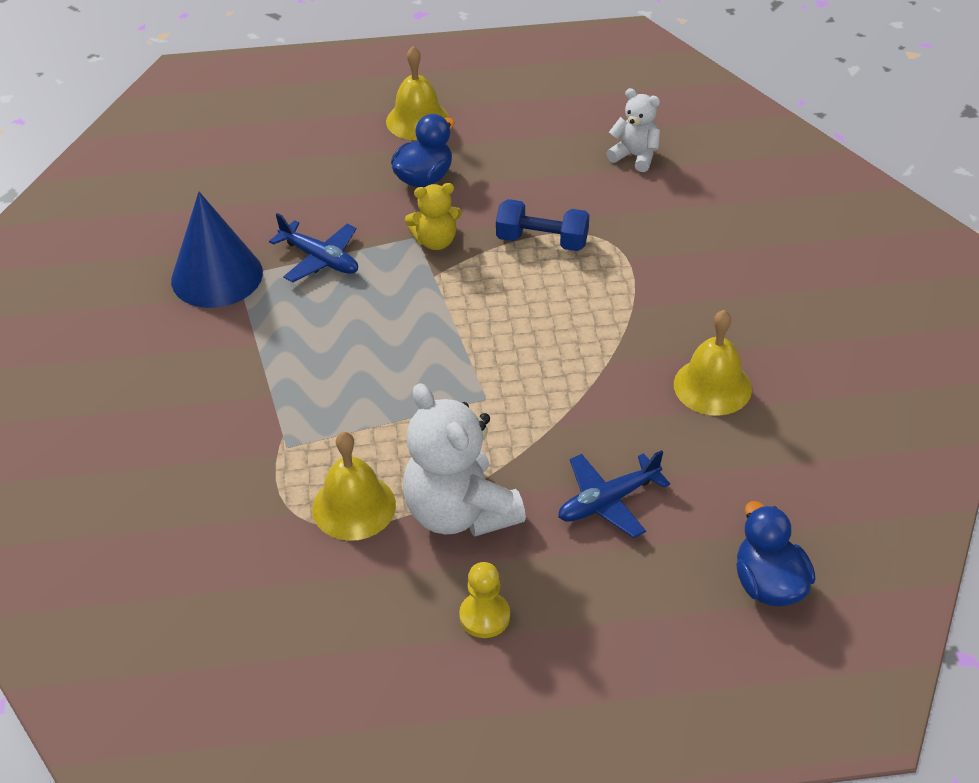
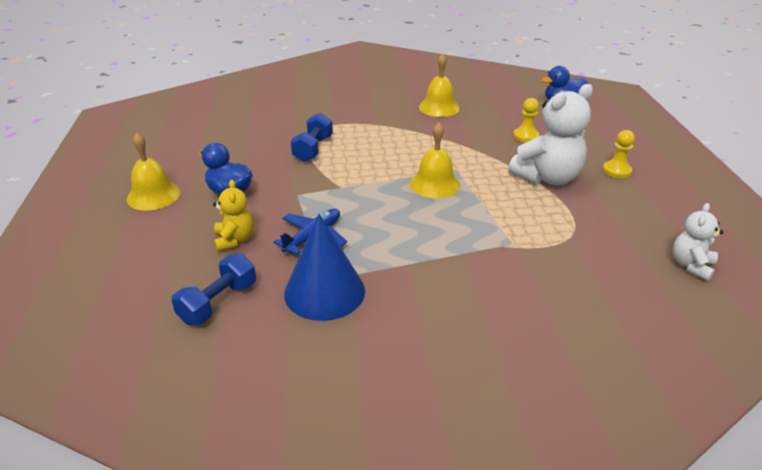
camera: 90 degrees left, 10 degrees down
(212, 202) = (218, 302): none -> blue dumbbell
(354, 506) = (556, 214): yellow bell -> yellow bell (435, 184)
(435, 241) = (304, 187): yellow teddy bear -> yellow teddy bear (234, 240)
(607, 501) = (525, 136): blue plane -> yellow pawn
(635, 156) = (238, 118): white teddy bear -> white teddy bear (691, 265)

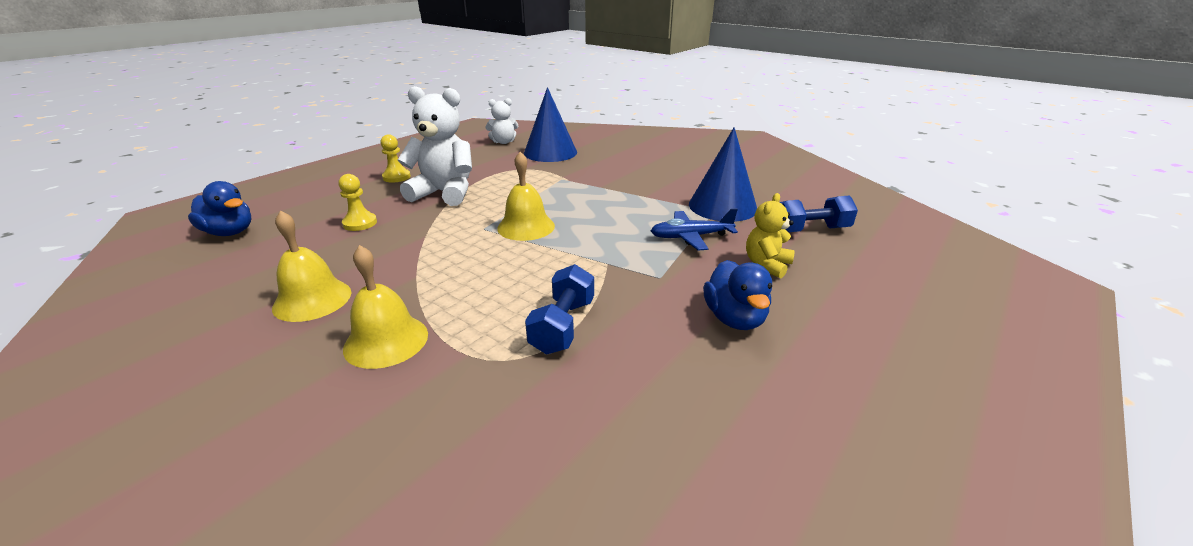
camera: 135 degrees left, 5 degrees down
(153, 195) = (848, 367): yellow bell -> yellow bell (386, 341)
(313, 149) = (563, 326): blue dumbbell -> blue dumbbell turned 45 degrees counterclockwise
(611, 278) = (550, 152): none -> blue cone

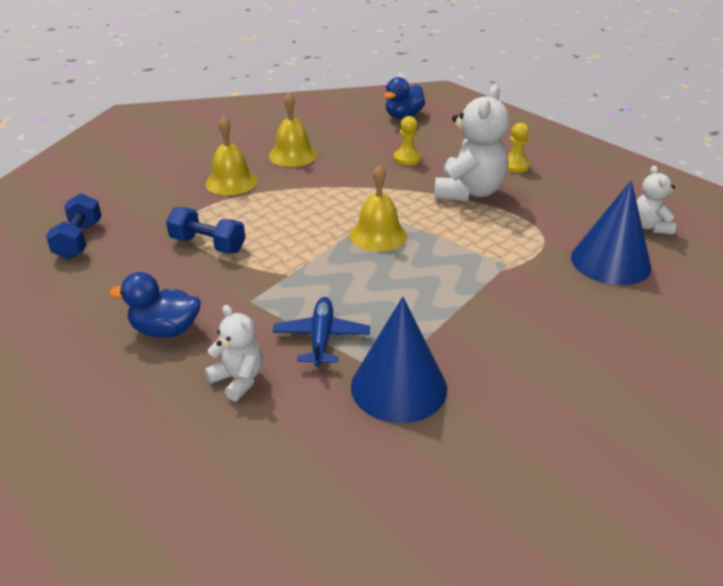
camera: 100 degrees right, 5 degrees up
(767, 265) = (238, 380): yellow teddy bear -> white teddy bear
(810, 230) = (304, 454): blue dumbbell -> blue dumbbell (79, 240)

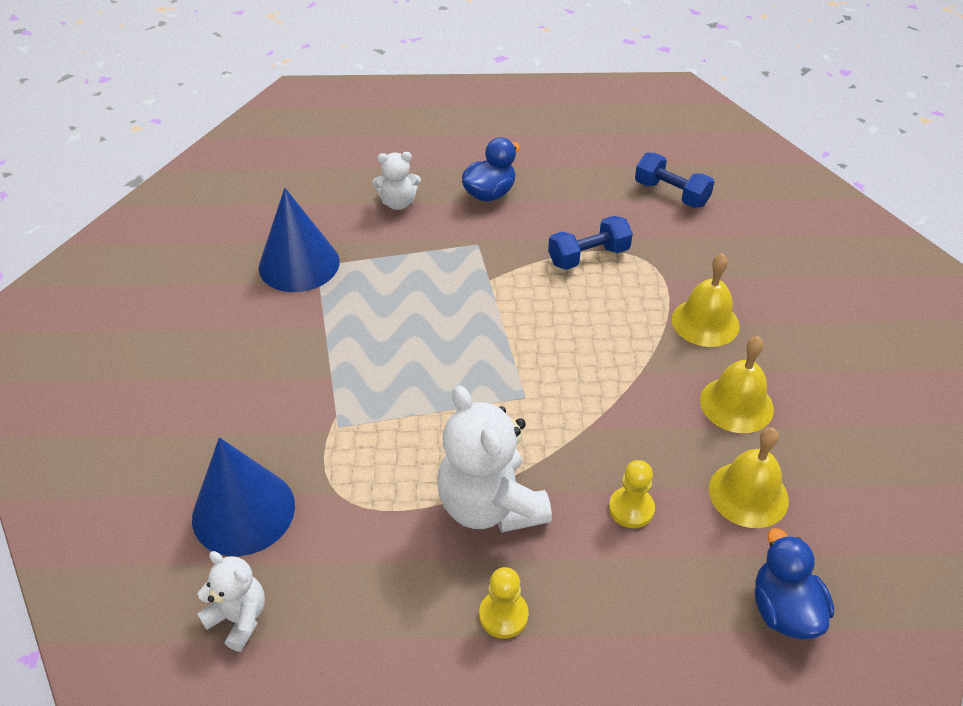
camera: 130 degrees right, 10 degrees up
(321, 338) = (391, 257): blue plane -> none
(378, 235) = (487, 369): yellow bell -> yellow bell (748, 494)

